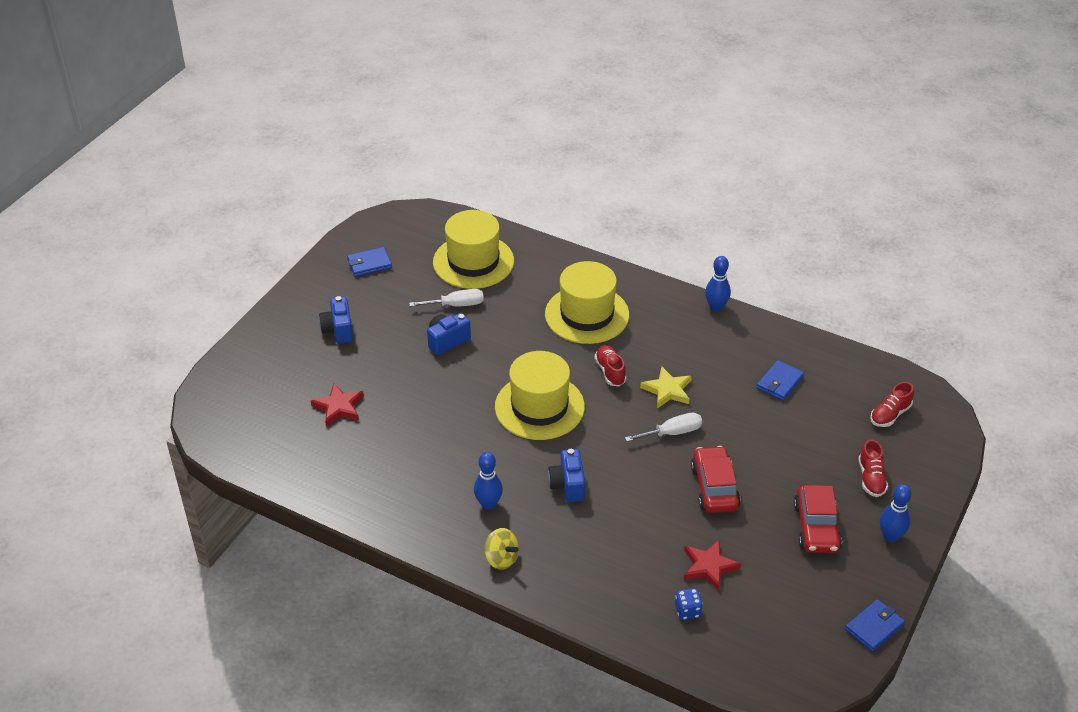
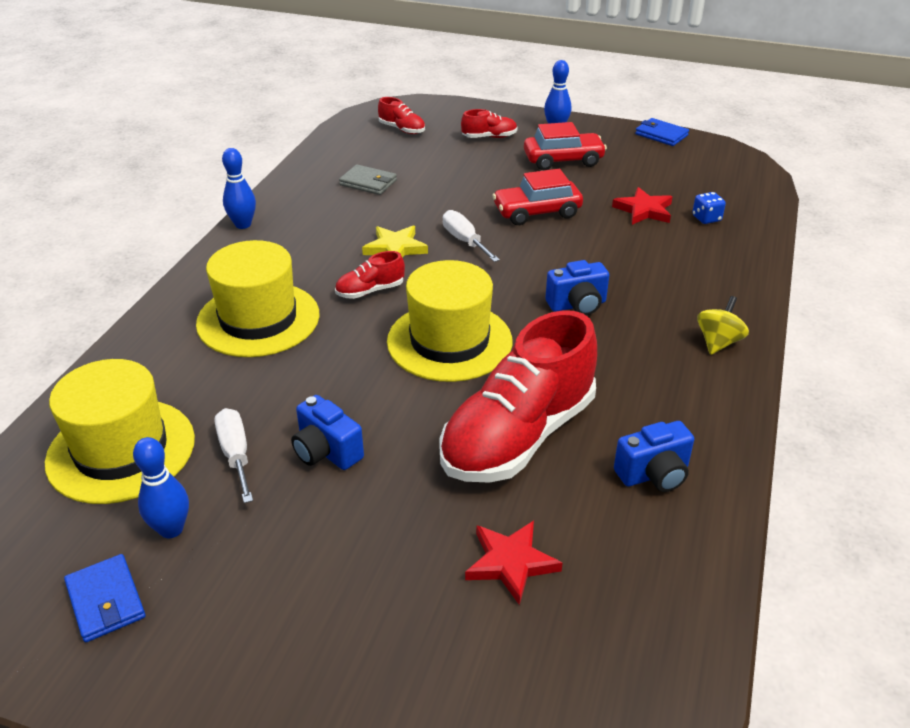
camera: 100 degrees left, 5 degrees down
(338, 330) = (309, 609): blue camera -> blue camera (654, 474)
(434, 426) = (518, 436): none -> red shoe
(488, 504) = (639, 364): blue bowling pin -> blue bowling pin (171, 529)
(779, 382) = (368, 183): blue wallet -> grey wallet

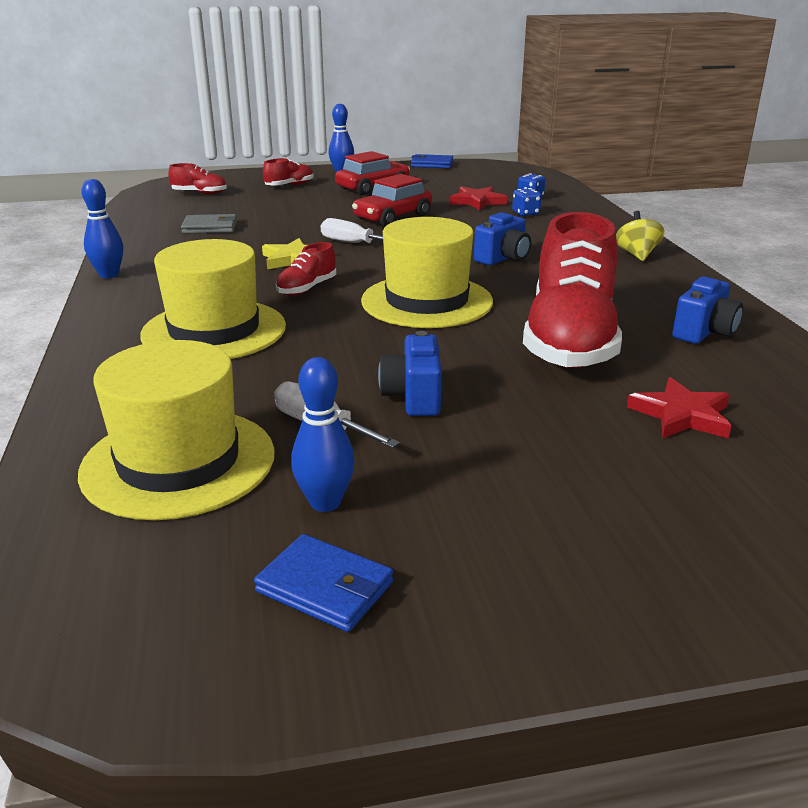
camera: 30 degrees left, 10 degrees down
(326, 451) = (413, 397): blue camera -> blue camera turned 75 degrees clockwise
(673, 243) = (525, 213): none -> blue dice

